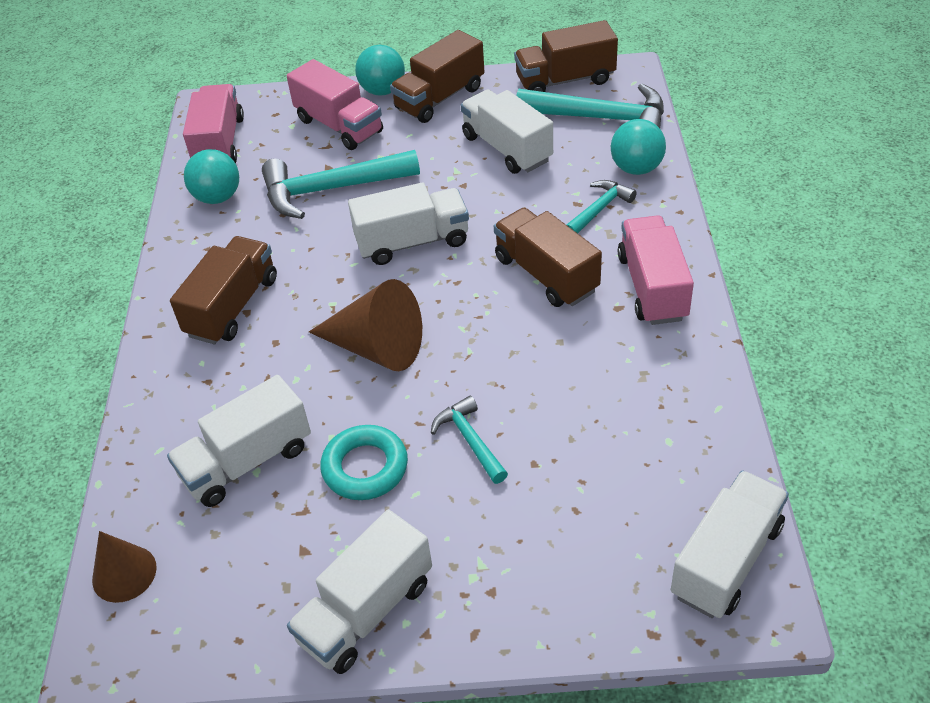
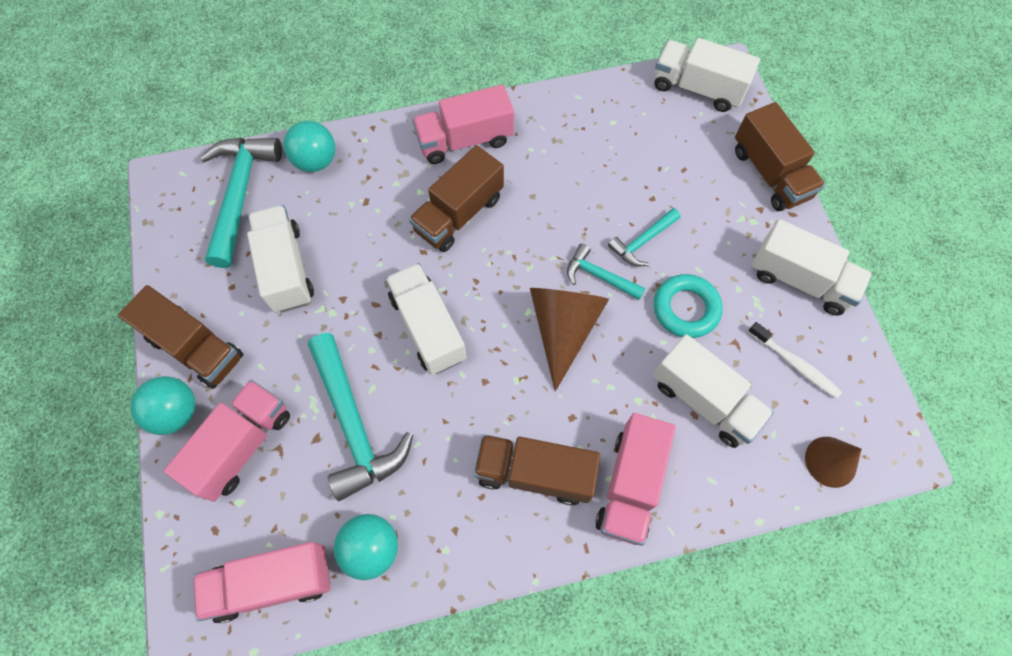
camera: 105 degrees left, 20 degrees up
(187, 378) = (630, 485): none -> pink truck
(253, 569) = (795, 364): none -> white toothbrush
(507, 148) = (286, 269): white truck -> white truck turned 120 degrees clockwise
(565, 80) = (173, 232): brown truck -> brown truck (770, 173)
(599, 209) = (373, 184): turquoise hammer -> turquoise hammer (599, 276)

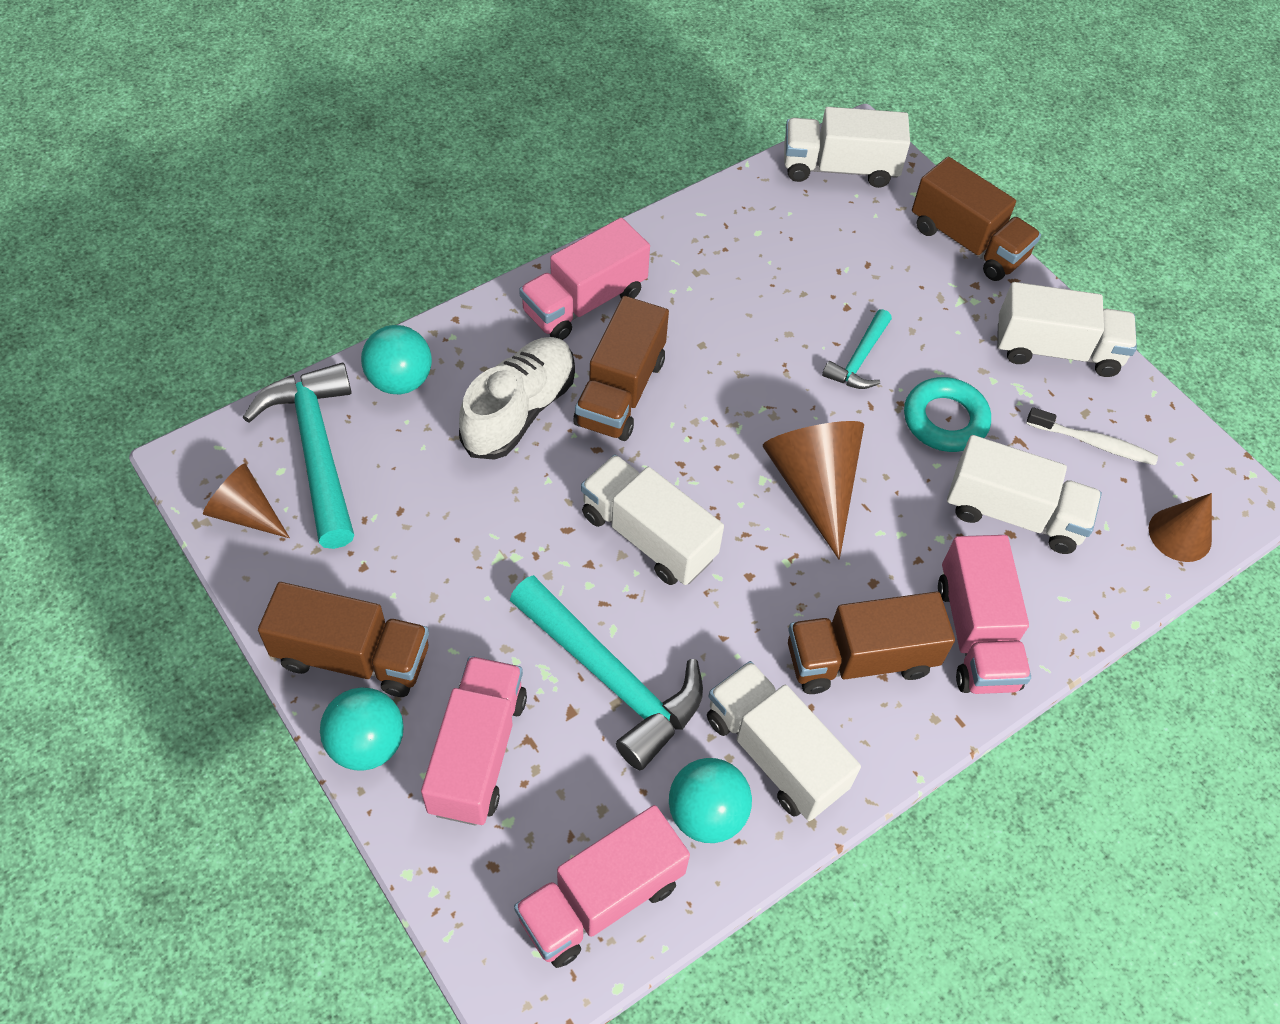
camera: 25 degrees left, 10 degrees down
(177, 224) = (245, 513): none -> brown cone
(286, 269) = (427, 523): white truck -> white truck (774, 753)
(384, 207) = (519, 410): none -> white shoe
(599, 276) = (827, 413): turquoise hammer -> none

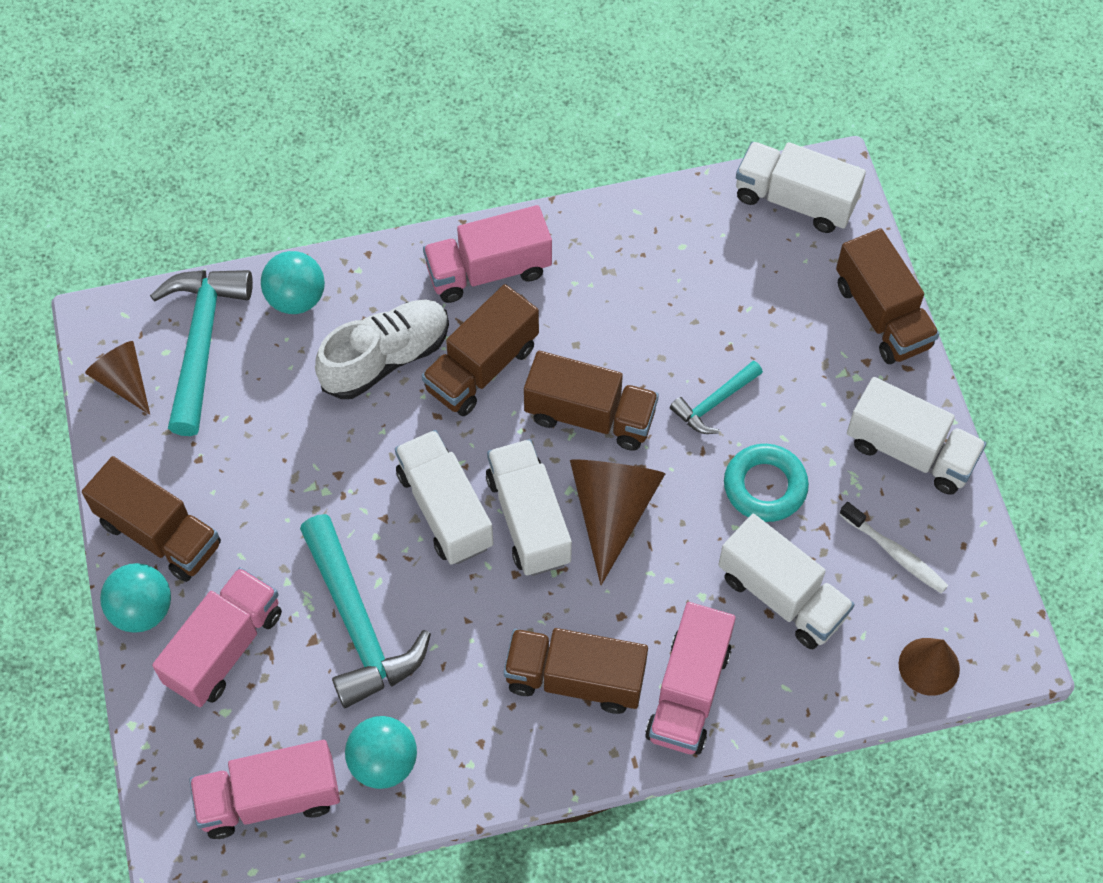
camera: 25 degrees right, 5 degrees up
(748, 405) = (590, 416): none -> brown truck
(774, 753) = (463, 733): white truck -> white truck (528, 519)

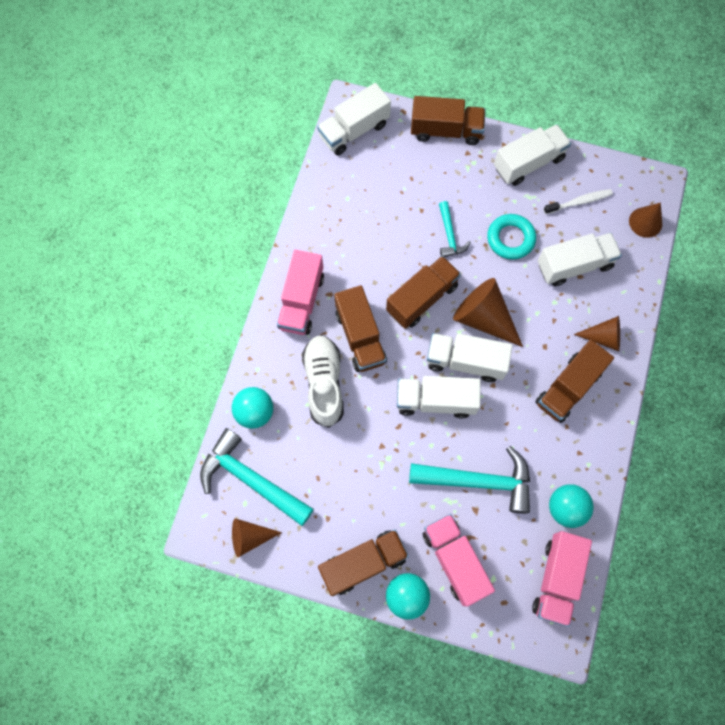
camera: 60 degrees left, 10 degrees up
(688, 692) = (603, 337): pink truck -> brown cone

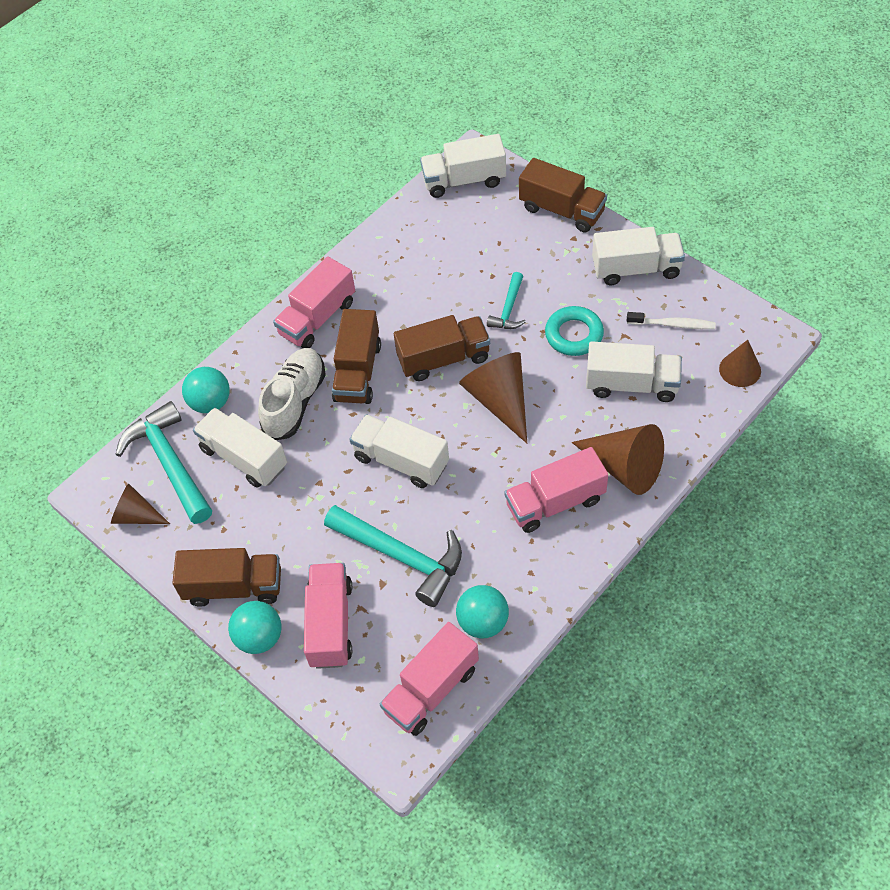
camera: 30 degrees right, 15 degrees down
(465, 362) = (455, 435): white truck -> white truck (244, 458)
(568, 387) = (555, 502): brown truck -> pink truck
(603, 337) = (624, 467): brown cone -> brown cone, size x1.63

